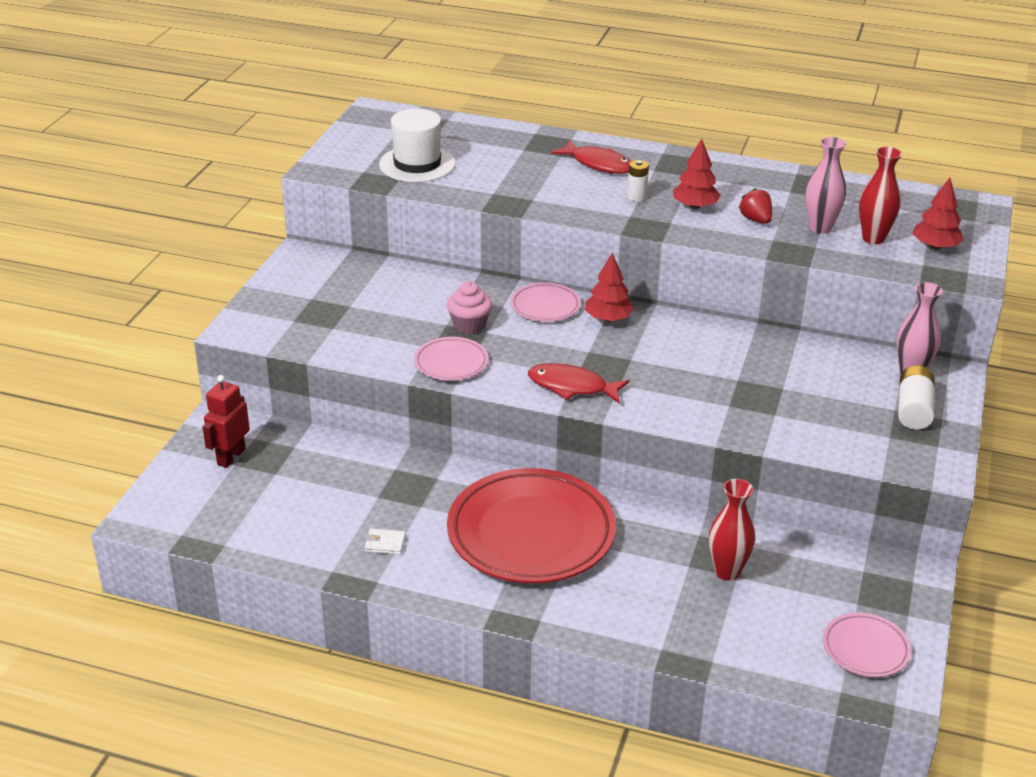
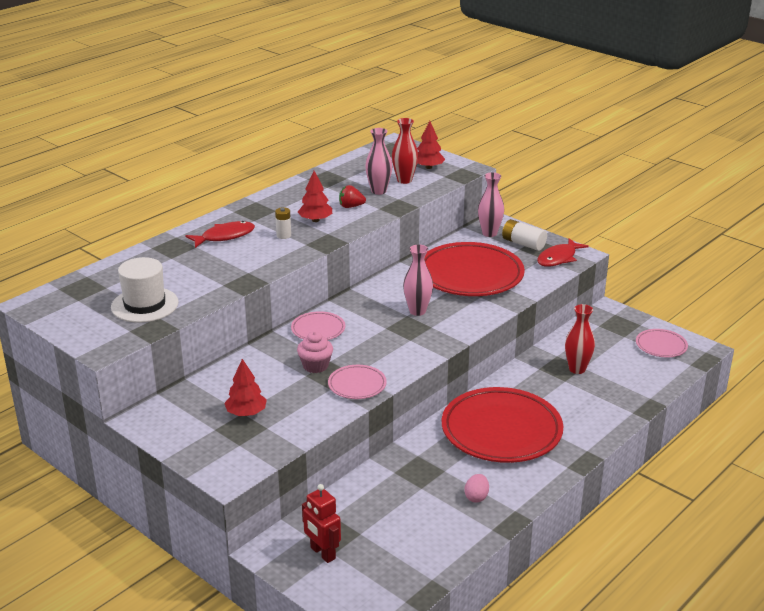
camera: 65 degrees left, 5 degrees down
(385, 544) = (476, 497): white wallet -> pink egg
(572, 387) = (421, 345): red fish -> red fish (558, 258)
(608, 319) = (354, 310): red tree -> red tree (246, 413)
(647, 364) = (417, 311): none -> pink vase
(776, 384) = (470, 275): none -> red plate

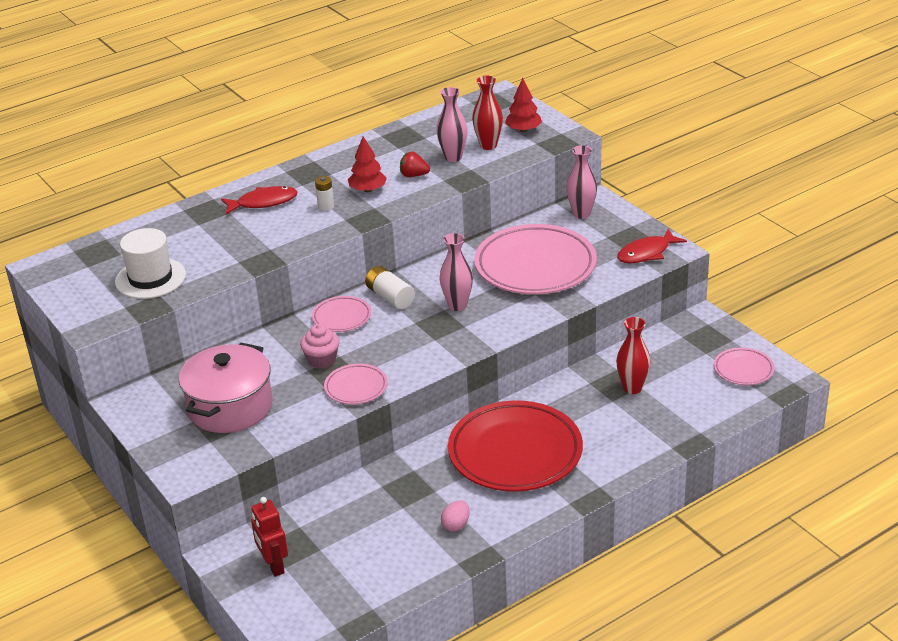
camera: 15 degrees right, 5 degrees up
(246, 413) = (230, 407): red tree -> pink pot
(470, 275) = (535, 266): red plate -> pink plate
(523, 244) = (614, 231): white battery -> white battery (390, 297)

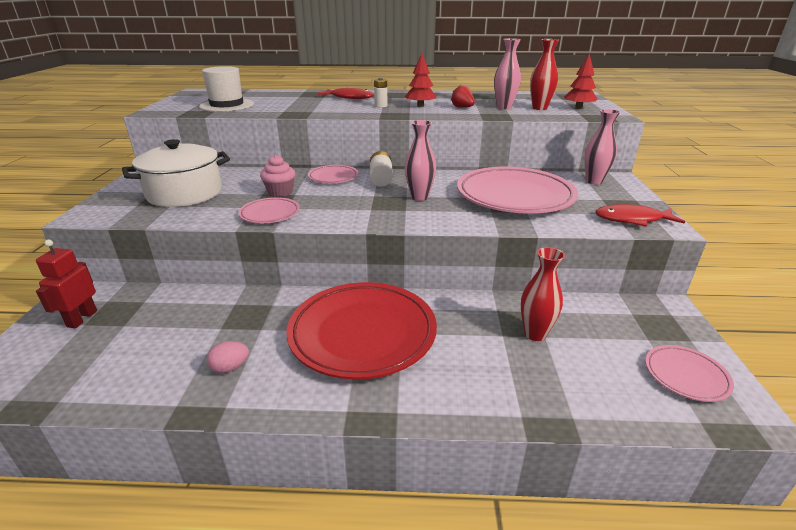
camera: 35 degrees right, 5 degrees down
(230, 407) = (185, 193): pink pot -> white pot

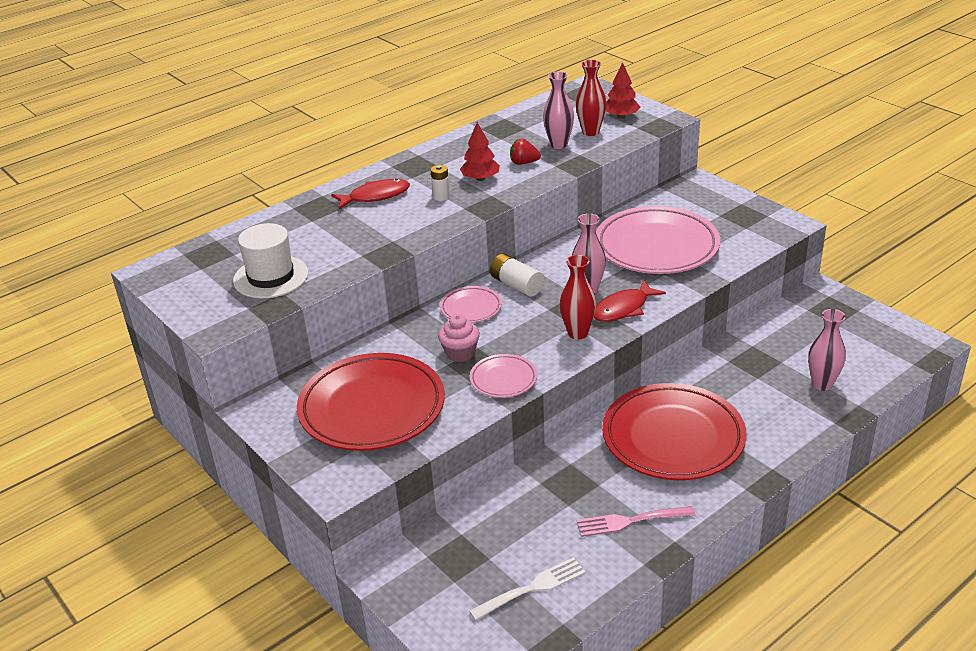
camera: 40 degrees left, 5 degrees up
(82, 319) = (442, 580): red robot -> none
(97, 362) = (531, 589): none -> white fork
(185, 193) = (372, 408): white pot -> red plate
(230, 367) = (631, 521): pink egg -> pink fork
(535, 334) = (774, 364): red vase -> red vase (578, 333)
(594, 181) = (687, 195): pink vase -> pink vase (822, 384)
(632, 219) = (764, 228): red fish -> red fish (623, 308)
(686, 376) = (880, 338): pink plate -> none

